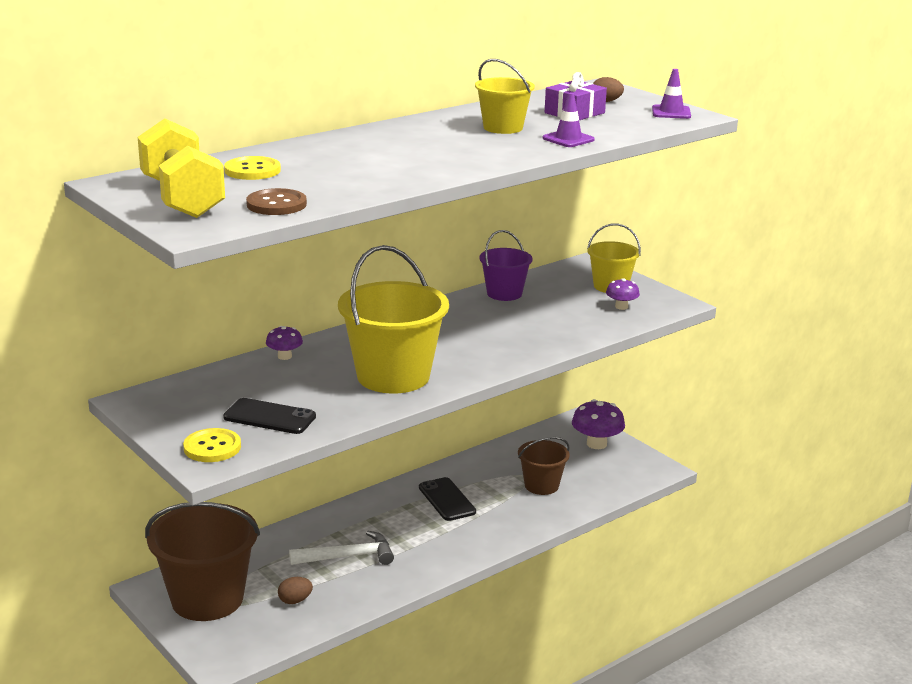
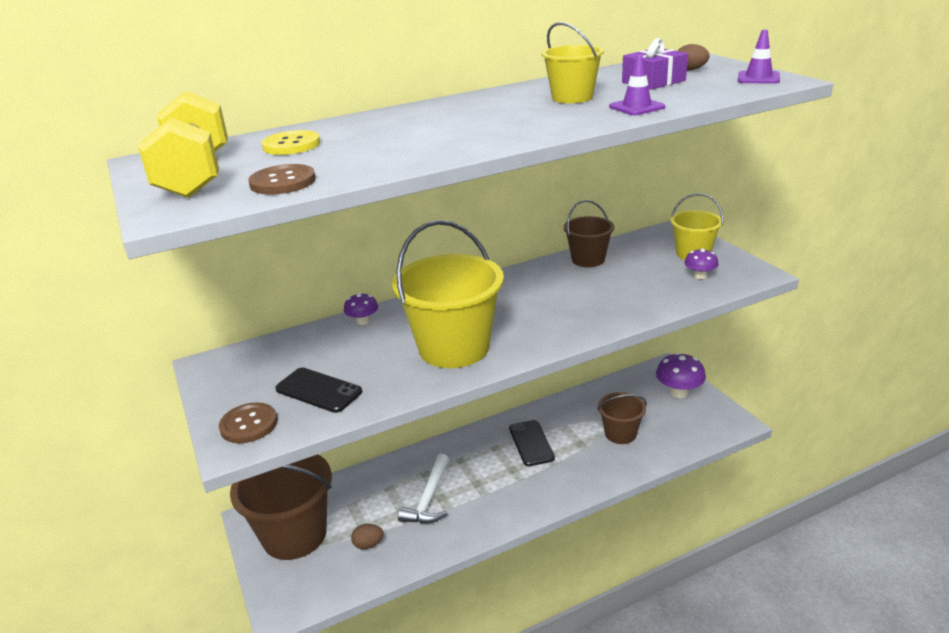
camera: 15 degrees right, 5 degrees up
(212, 447) = (249, 424): yellow button -> brown button
(348, 556) = (429, 499): white hammer -> white hammer turned 105 degrees clockwise
(504, 293) = (588, 259): purple bucket -> brown bucket

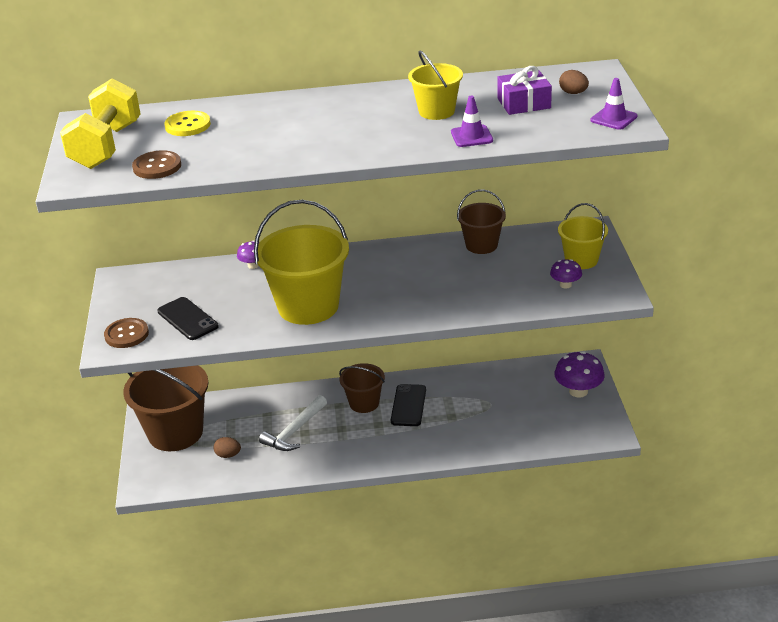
camera: 20 degrees right, 5 degrees up
(620, 434) = (494, 417): brown bucket -> brown bucket (364, 403)

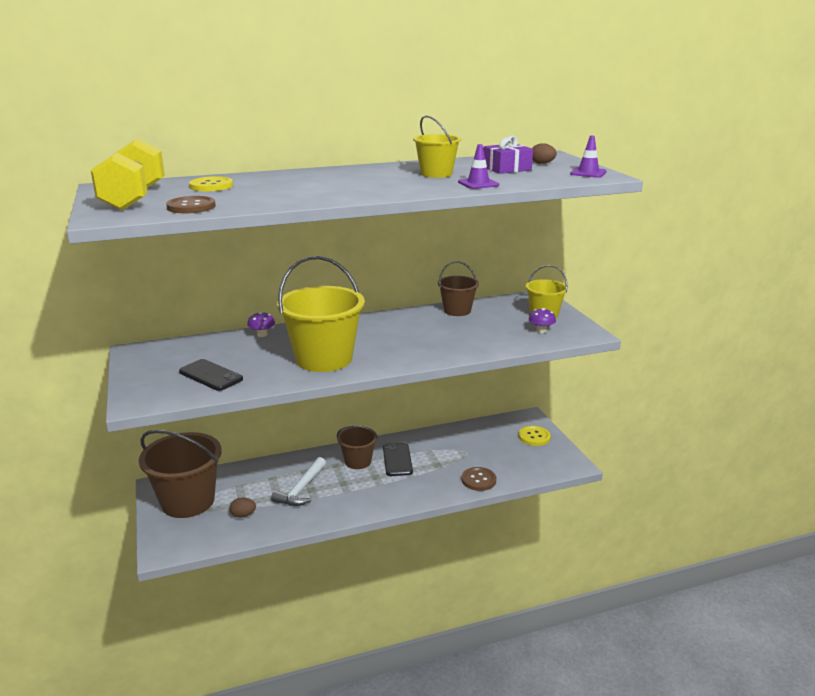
camera: 15 degrees left, 10 degrees down
(126, 334) = (151, 391): brown button -> brown button (478, 480)
(578, 391) = (534, 437): purple mushroom -> yellow button

